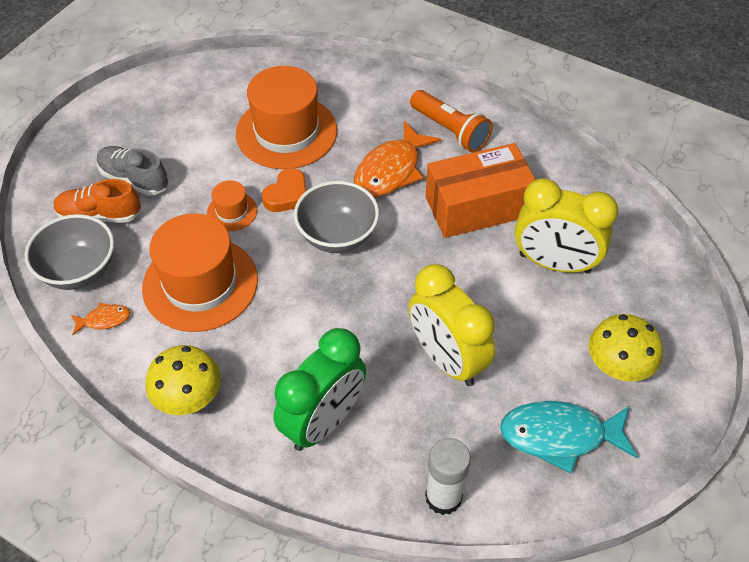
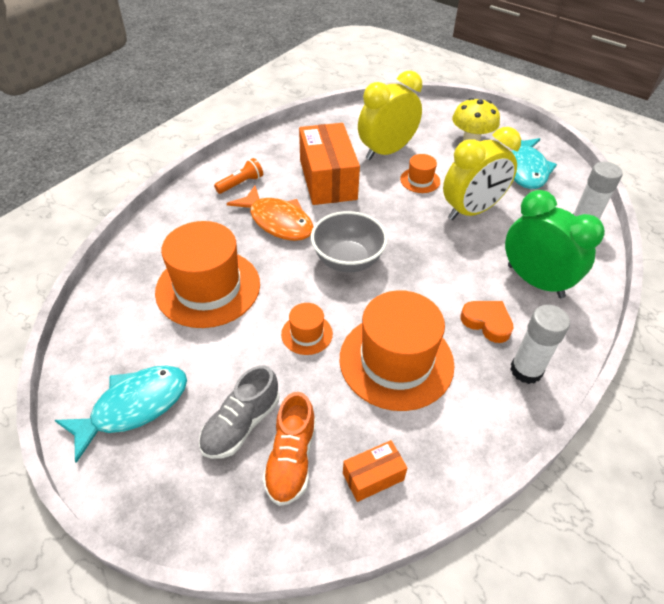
camera: 85 degrees left, 5 degrees down
(79, 271) = (373, 476): grey bowl -> orange box
(104, 320) = (441, 446): orange fish -> none
(153, 112) = (133, 407): none -> turquoise fish
(189, 398) = (526, 370): yellow mushroom -> white glue stick
(287, 195) = (293, 291): orange heart -> orange heart (487, 322)
(450, 130) = (241, 183): orange flashlight -> orange flashlight, size x0.64
(499, 302) = (420, 180): none -> orange hat
(554, 263) = (386, 151): yellow clock -> yellow clock turned 150 degrees counterclockwise

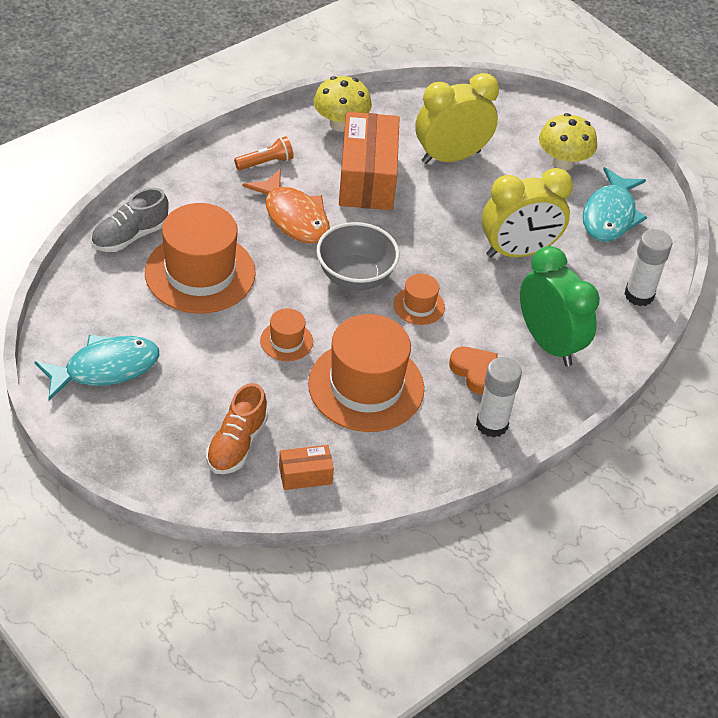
camera: 10 degrees right, 0 degrees up
(241, 424) = (200, 406): grey shoe -> grey shoe (130, 236)
(292, 144) = (340, 124): none -> yellow mushroom
(420, 180) = (475, 202): orange hat -> orange hat (419, 305)

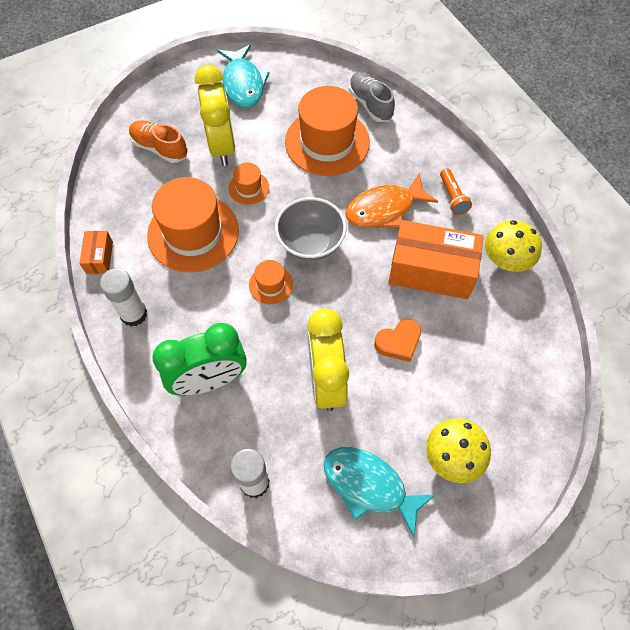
camera: 105 degrees right, 15 degrees up
(305, 475) = (122, 184): orange box -> orange box (99, 257)
(450, 157) = (460, 347): yellow clock -> yellow clock (222, 146)
(475, 372) = (190, 313): orange heart -> orange heart (398, 342)

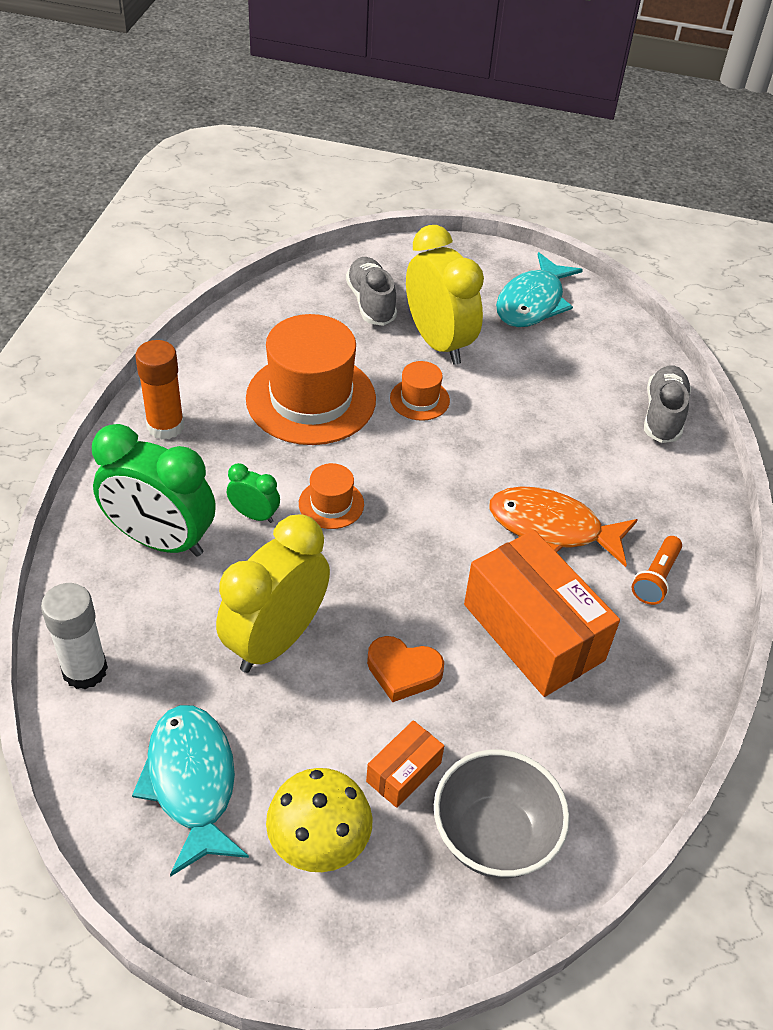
camera: 40 degrees right, 15 degrees down
(99, 257) = (196, 355): orange box -> orange box (404, 772)
(134, 314) = (165, 426): white glue stick -> orange glue stick
(160, 148) = (371, 303): orange shoe -> grey shoe
(222, 146) = (438, 342): yellow clock -> yellow clock turned 60 degrees counterclockwise
(240, 324) = (254, 515): none -> green clock
(310, 243) = (423, 498): grey bowl -> grey bowl (494, 836)
(327, 142) = (563, 417): orange hat -> none
(505, 260) = (646, 696): yellow mushroom -> none

